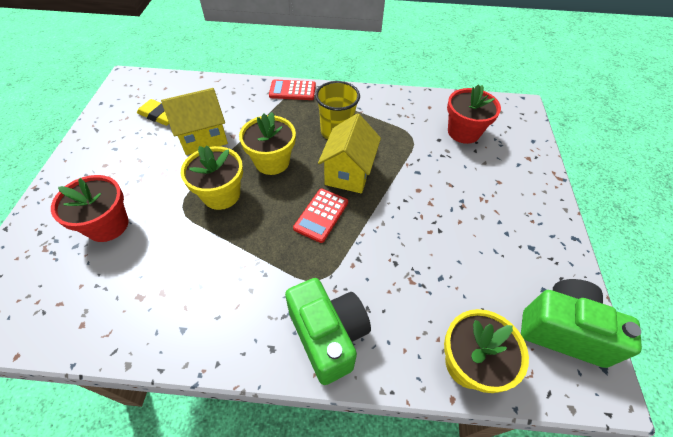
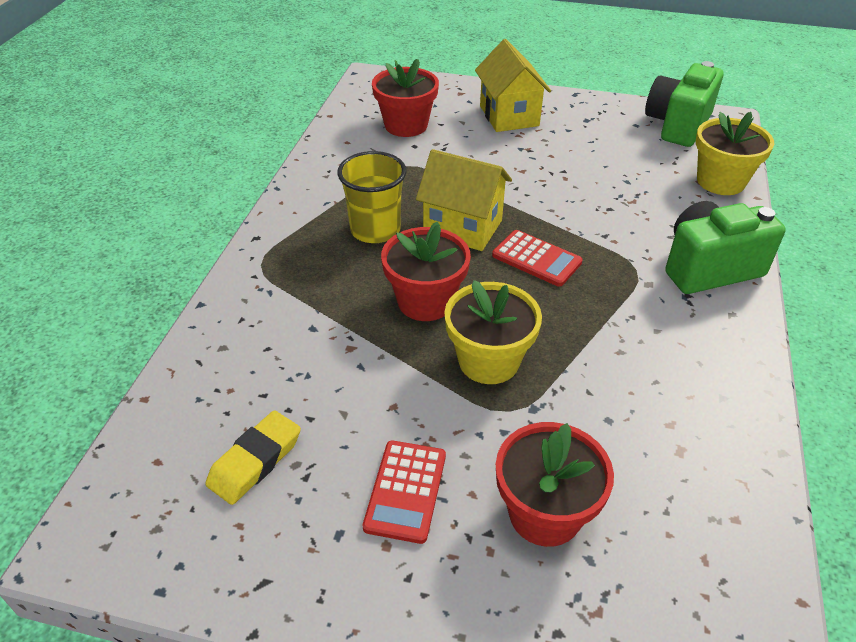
camera: 80 degrees left, 10 degrees down
(203, 138) = (345, 388): yellow house -> yellow house (509, 116)
(272, 162) = (425, 301): yellow flower pot -> red flower pot
(292, 90) = (253, 269): red calculator -> red calculator (405, 491)

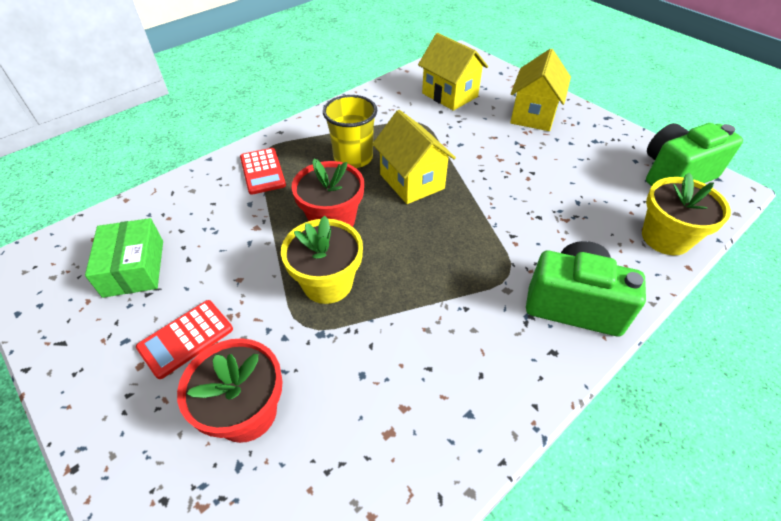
camera: 35 degrees right, 5 degrees up
(255, 461) = (134, 268): yellow eraser -> green box
(406, 125) = (449, 95): red flower pot -> yellow house
(536, 259) = (439, 228): red calculator -> red calculator (262, 171)

